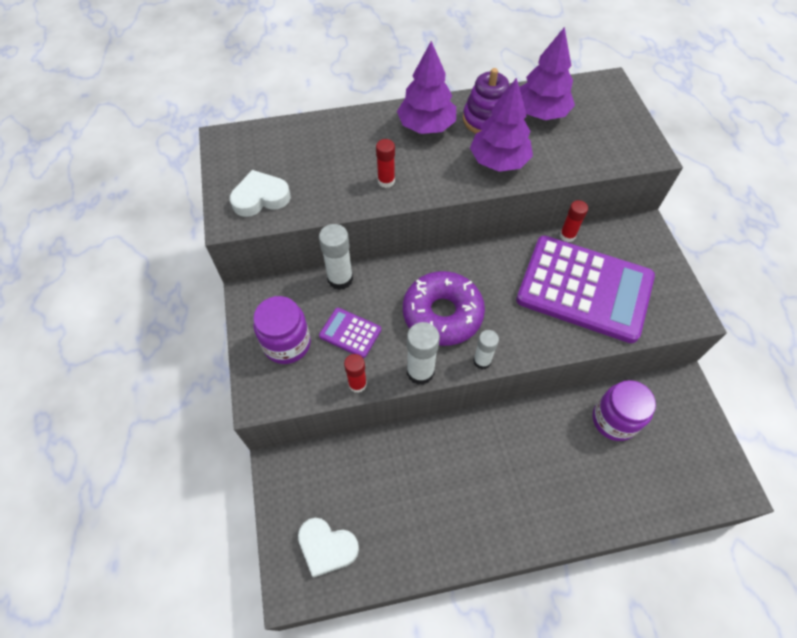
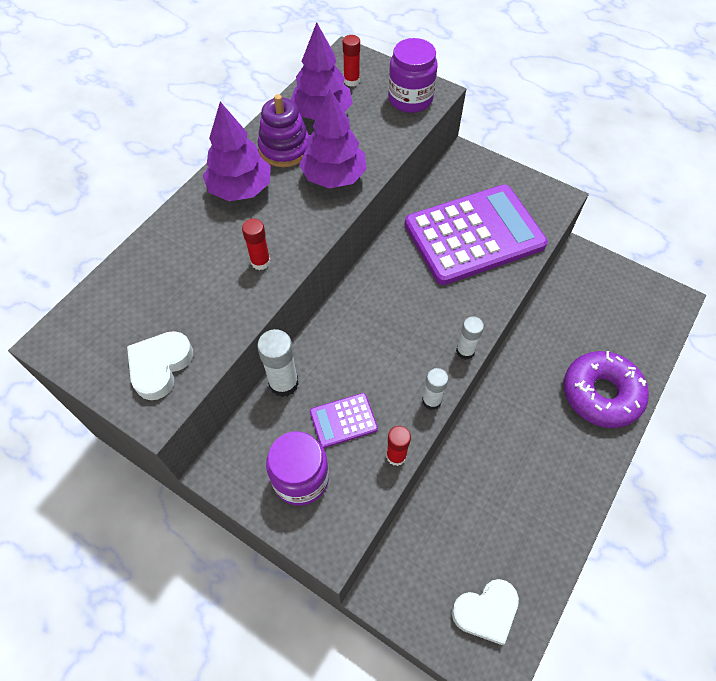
camera: 45 degrees left, 0 degrees up
(420, 372) = (431, 401): white glue stick -> white glue stick, size x0.65
(442, 314) = (397, 341): purple donut -> purple donut (601, 394)
(567, 236) = (420, 203): red glue stick -> red glue stick (351, 81)
(614, 420) = (566, 319): purple jar -> purple jar (410, 99)

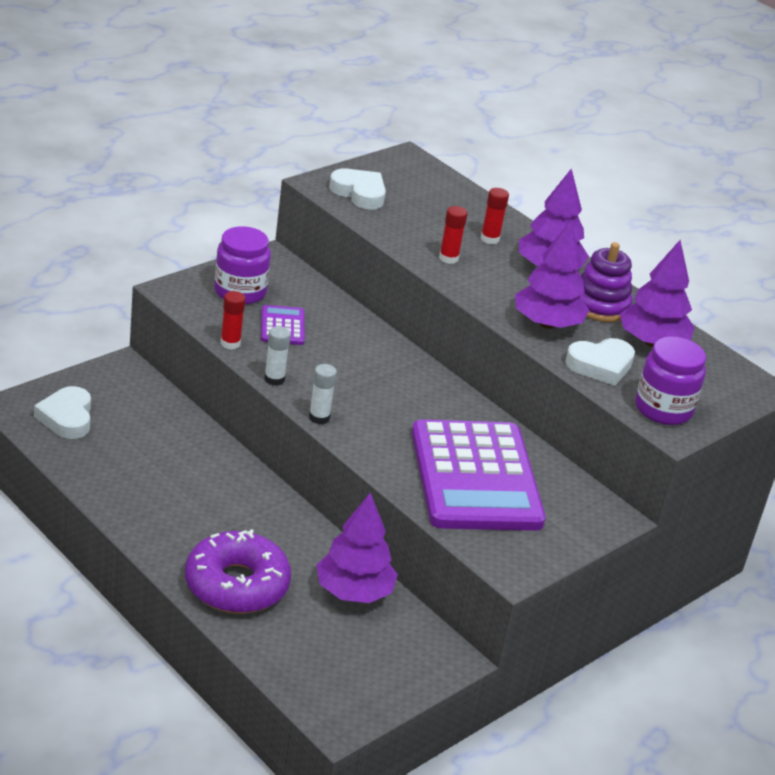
camera: 100 degrees right, 25 degrees down
(283, 383) = (339, 306): white glue stick -> none
(351, 81) = (707, 377): red glue stick -> red glue stick (490, 239)
(375, 138) = (600, 365): none -> white heart
(559, 321) = (354, 592): none -> purple tree

